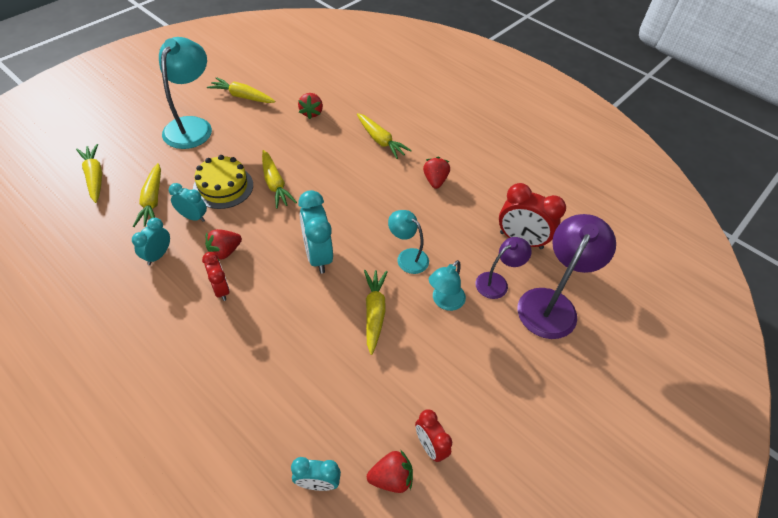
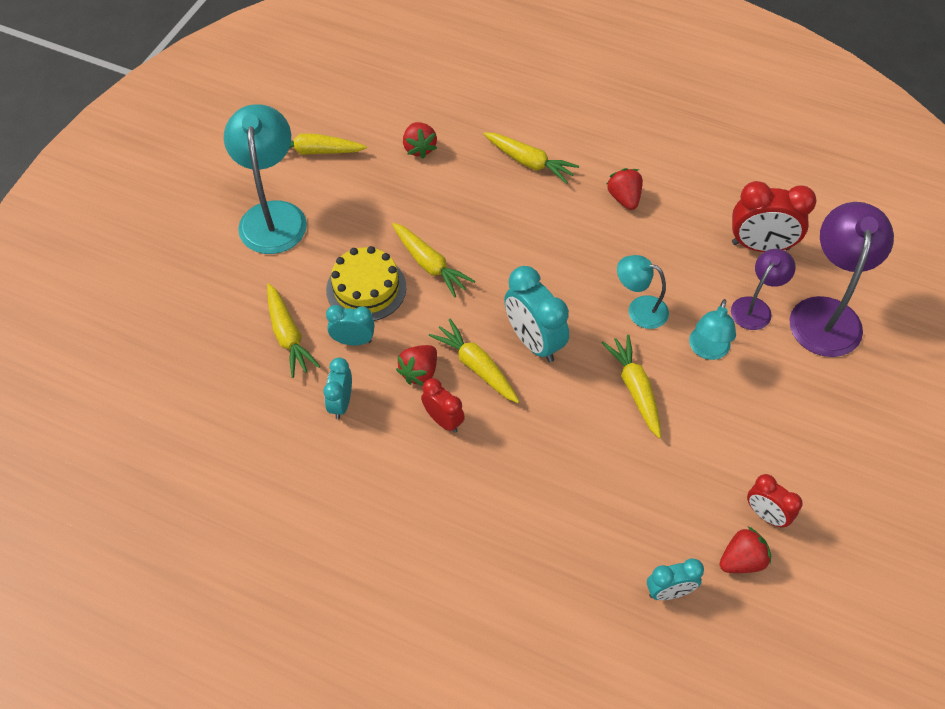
camera: 15 degrees left, 5 degrees up
(94, 177) = (191, 327): yellow carrot -> yellow carrot (476, 366)

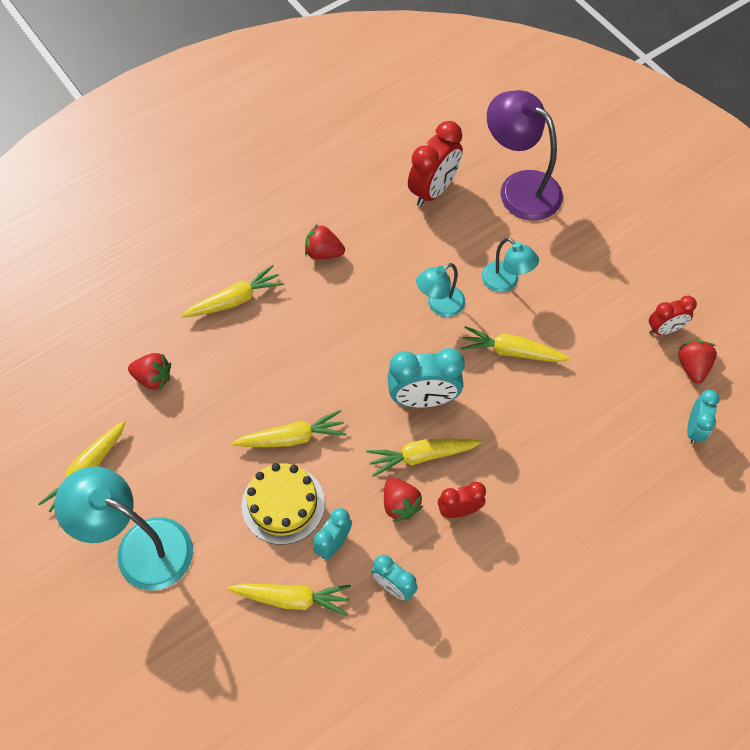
camera: 60 degrees left, 5 degrees up
(755, 307) = (487, 228): purple lamp -> none

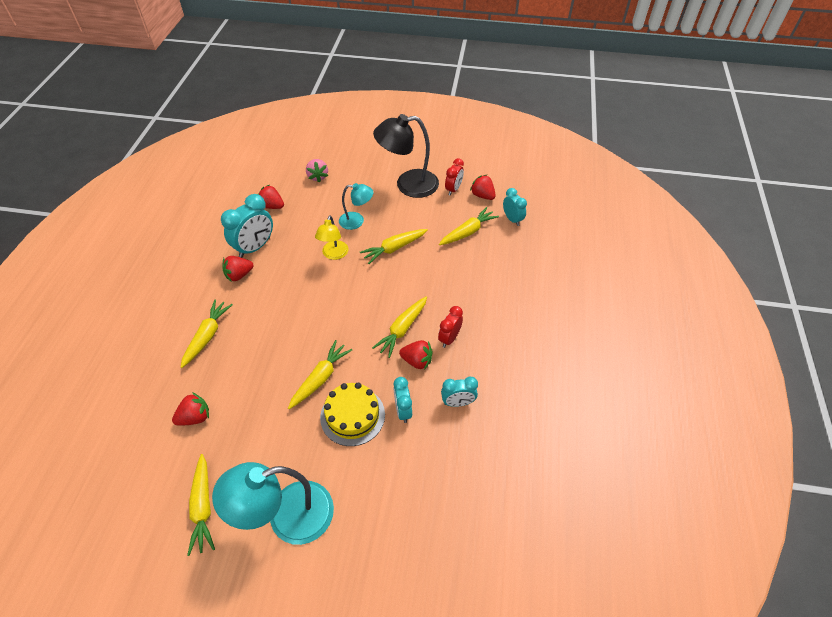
camera: 45 degrees left, 10 degrees down
(292, 598) = (411, 458): yellow carrot -> yellow carrot (468, 232)
(423, 399) = (373, 302): turquoise clock -> turquoise clock (255, 247)
(433, 190) = (272, 206): red clock -> red strawberry
(439, 306) = (334, 254): turquoise lamp -> yellow lamp
(520, 187) = (318, 176): purple lamp -> pink strawberry
(614, 279) = (408, 185): none -> black lamp

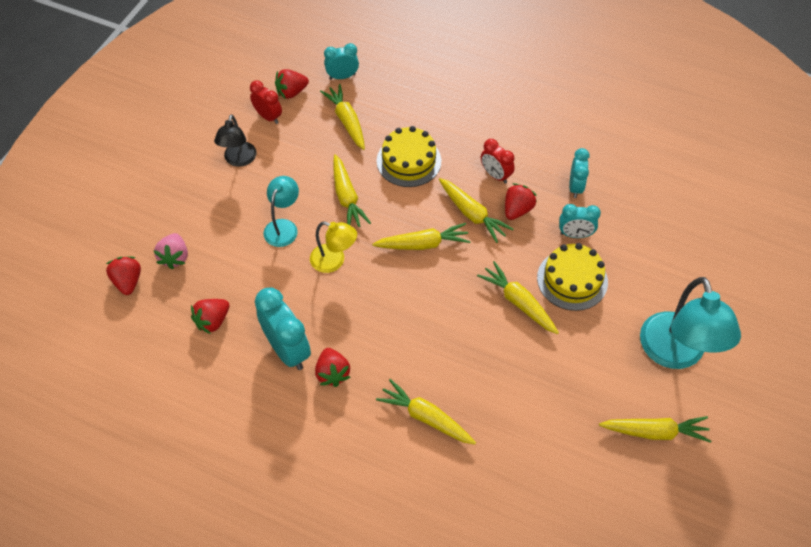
camera: 75 degrees left, 5 degrees up
(195, 417) = (543, 436): red strawberry -> red strawberry (128, 281)
(318, 176) = (175, 257): pink strawberry -> pink strawberry turned 90 degrees clockwise
(363, 303) = (423, 244): none -> yellow carrot
(408, 185) = (239, 160): black lamp -> black lamp, size x0.56
(443, 277) = (409, 161): none -> yellow cake

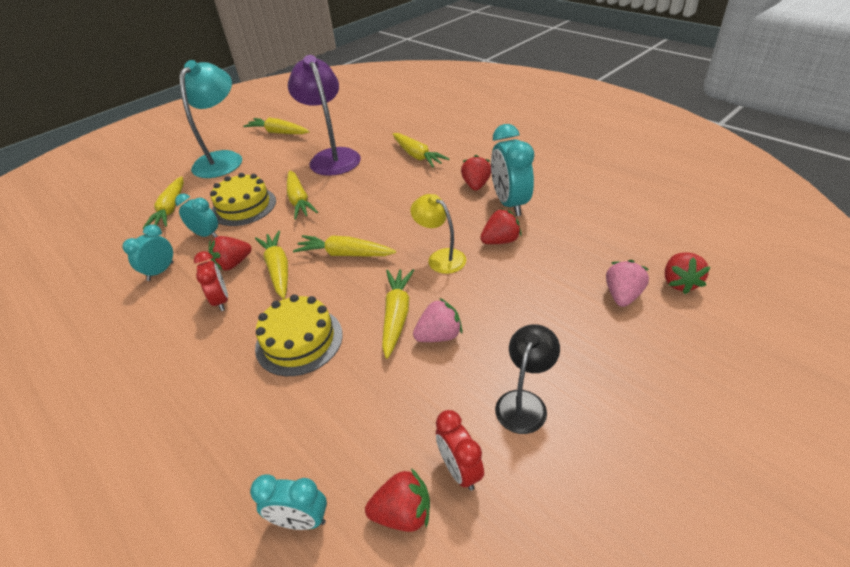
camera: 155 degrees left, 15 degrees down
(213, 321) = (579, 233): red strawberry -> red strawberry (500, 241)
(283, 227) = (484, 300): turquoise lamp -> none
(308, 189) = (439, 336): none -> pink strawberry
(346, 121) = (342, 423): yellow carrot -> yellow carrot (171, 209)
(535, 390) = (332, 157): none -> purple lamp

